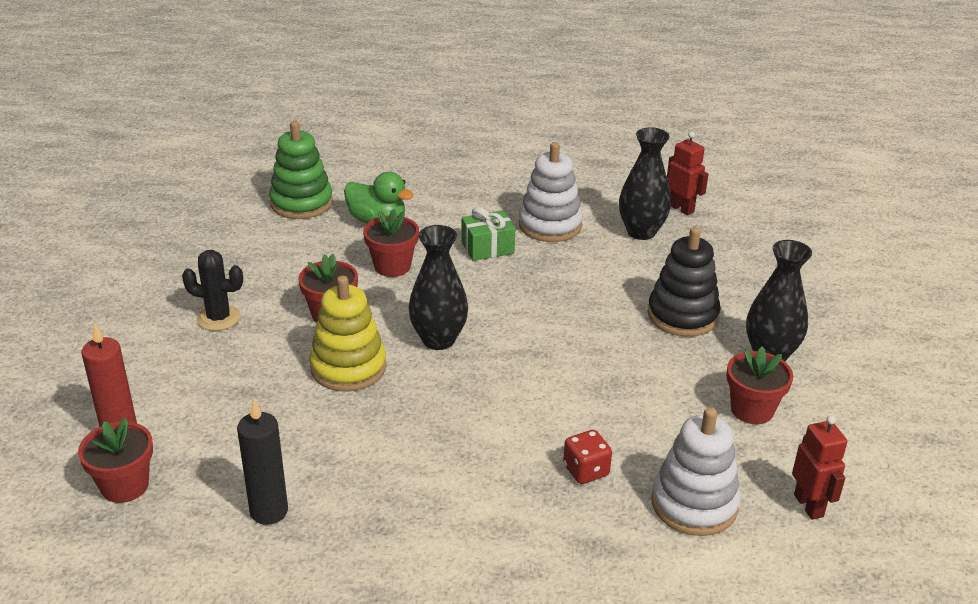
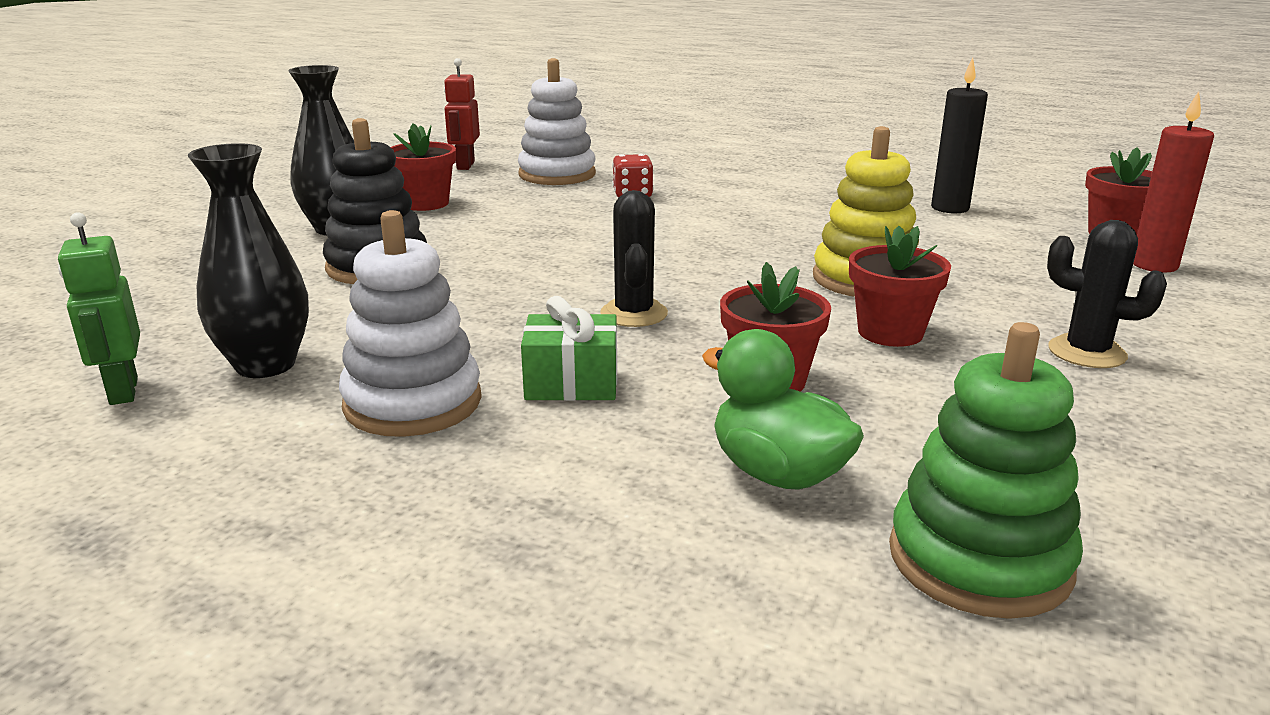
camera: 160 degrees left, 10 degrees down
(438, 339) = (730, 287): black vase -> none
(486, 302) = (634, 313): none -> black cactus
(681, 208) = (123, 391): red robot -> green robot

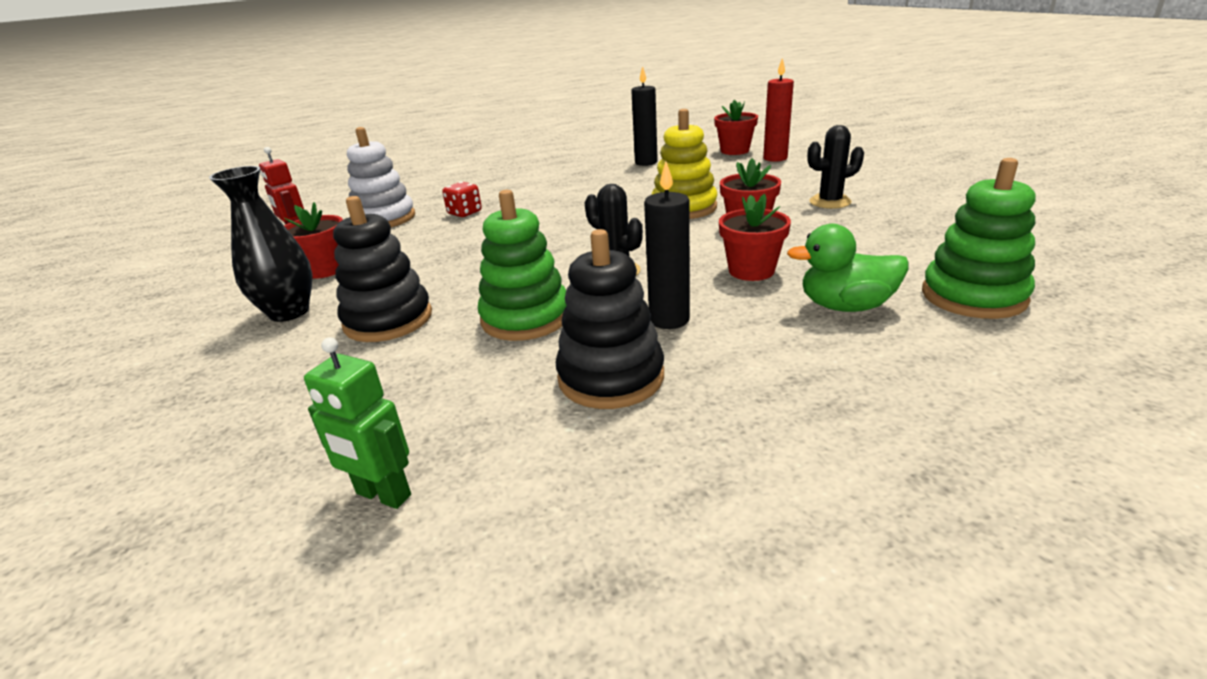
camera: 40 degrees left, 5 degrees up
(265, 365) = (458, 414): black vase -> none
(413, 403) = (611, 377): white stacking toy -> black stacking toy
(467, 316) = (525, 318): none -> green stacking toy
(571, 383) = (669, 319): green gift -> black candle

